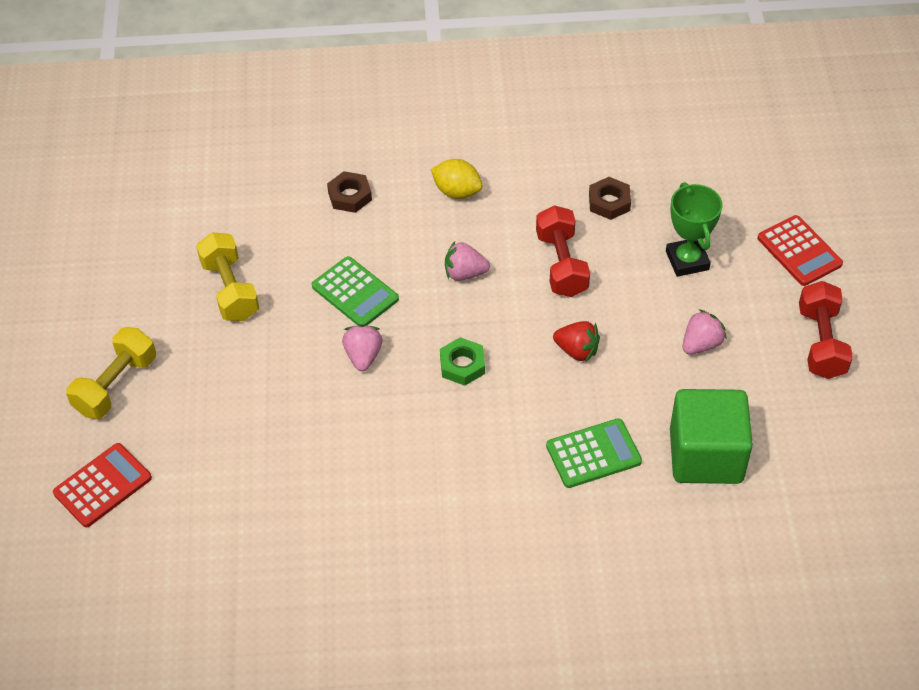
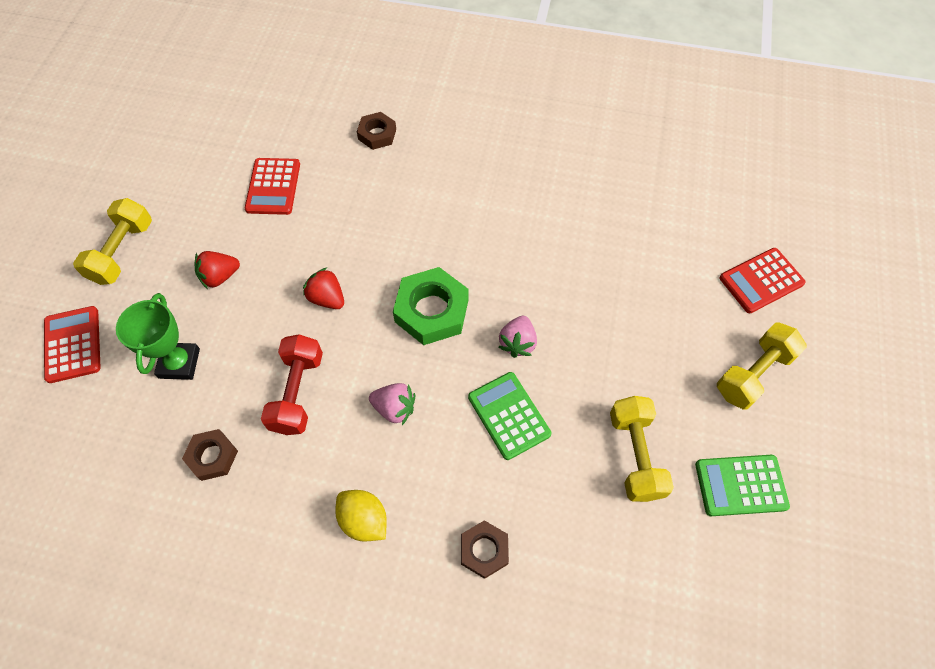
camera: 165 degrees left, 10 degrees up
(462, 365) = (431, 311): green nut -> green nut, size x1.70
(593, 454) = (356, 209): green calculator -> green calculator (740, 485)
(616, 560) = (377, 134): none -> brown nut
(701, 344) = (220, 276): pink strawberry -> red strawberry
(706, 455) = (273, 187): green cube -> red calculator
(821, 342) = (122, 252): red dumbbell -> yellow dumbbell

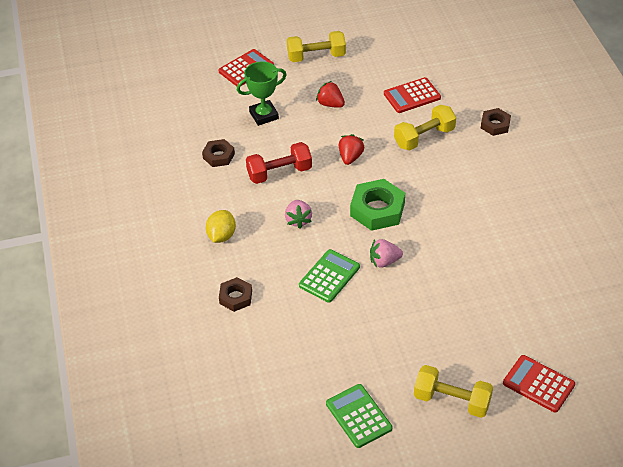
camera: 65 degrees right, 15 degrees down
(635, 455) = (344, 351): yellow dumbbell -> yellow dumbbell (424, 137)

